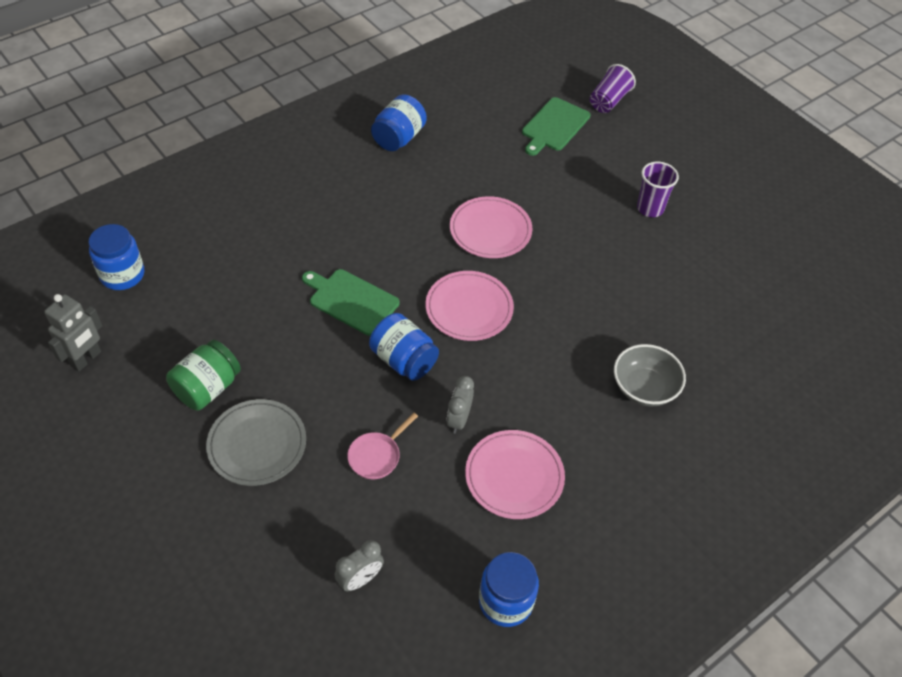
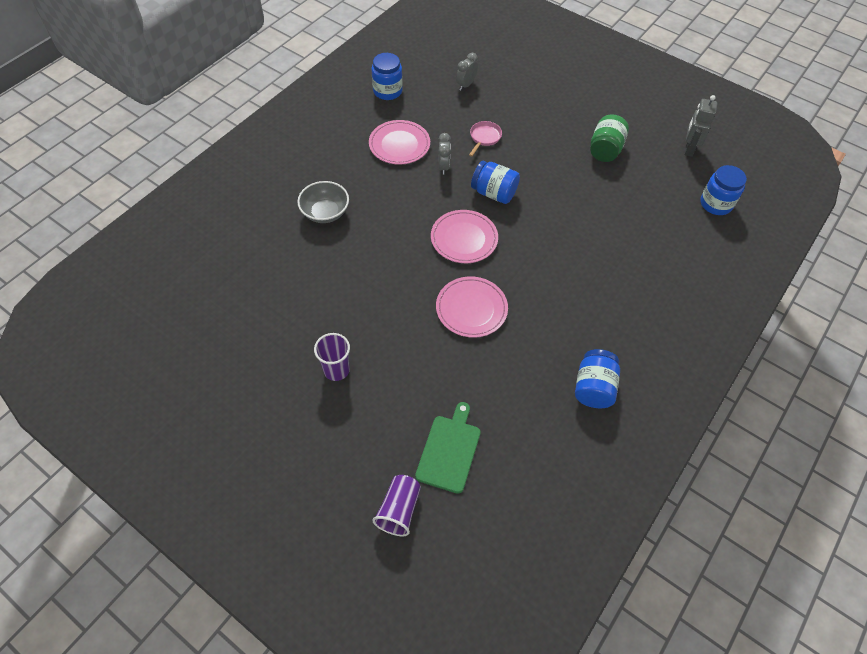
camera: 165 degrees right, 5 degrees up
(257, 444) = (555, 128): grey plate -> none
(351, 301) = (550, 224): green cutting board -> none

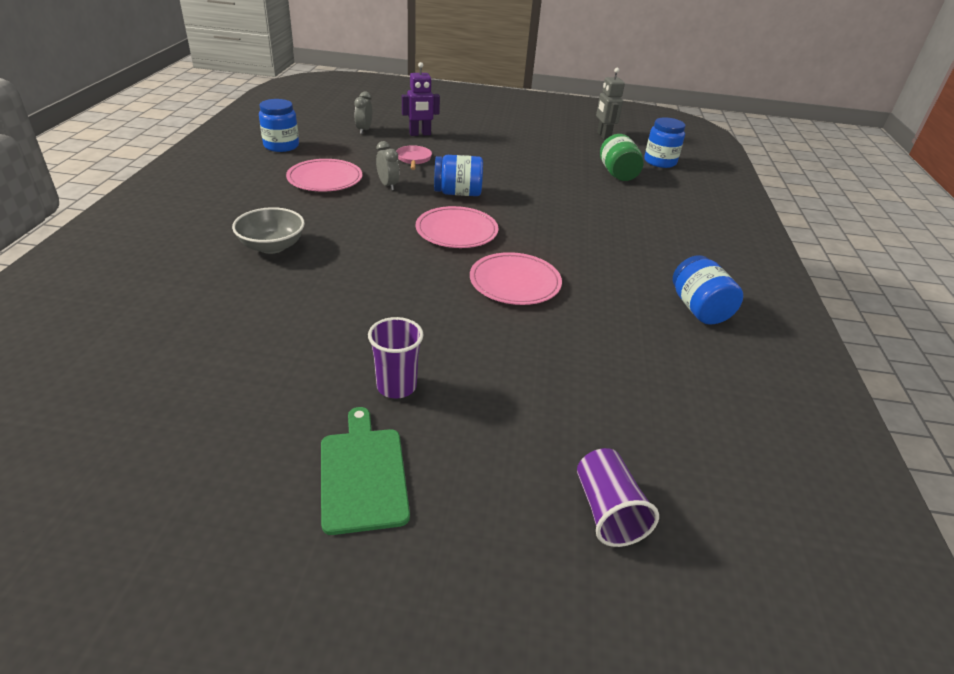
camera: 30 degrees left, 20 degrees down
(449, 450) = (609, 418): green cutting board -> green cutting board (362, 474)
(511, 102) = (420, 134): none -> purple robot
(605, 150) = (535, 148): green jar -> green jar (618, 174)

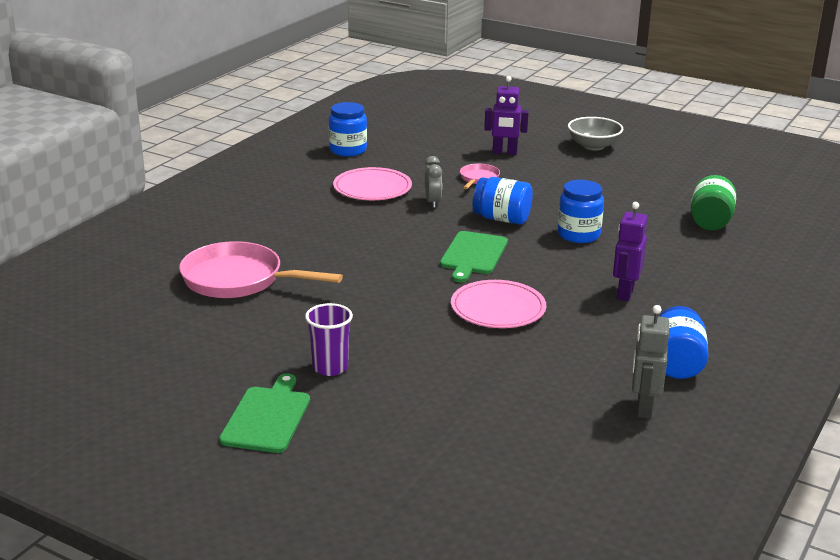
camera: 25 degrees right, 10 degrees down
(239, 297) = (238, 280): none -> pink pan
(272, 246) = (288, 243): grey bowl -> grey bowl (593, 146)
(364, 130) = (444, 142): grey clock -> none
(456, 231) = (473, 255): pink plate -> green cutting board
(603, 136) = (733, 177): grey robot -> grey robot (643, 408)
(606, 247) = (625, 293): none -> purple robot
(607, 511) = (444, 482): purple cup -> none
(660, 162) = (780, 215): blue jar -> blue jar (578, 235)

